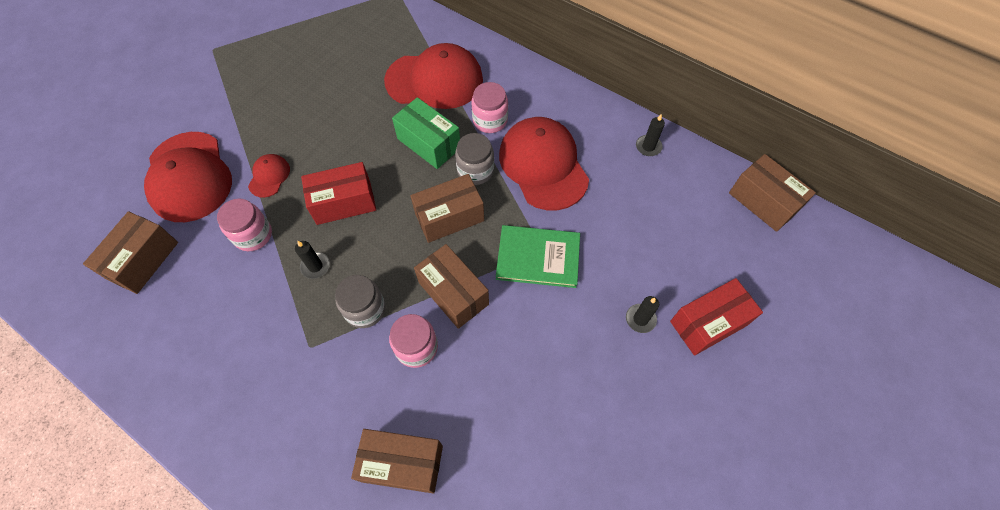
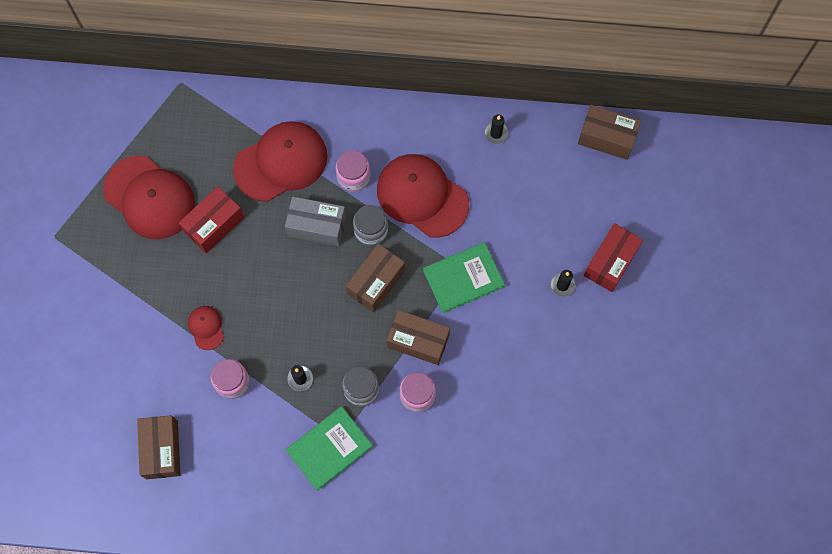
camera: 30 degrees left, 10 degrees up
(189, 177) = (139, 364): red cap -> red cap (149, 197)
(291, 351) = (329, 448): none -> green book
(344, 203) = (284, 316): red box -> red box (214, 225)
(402, 463) = (459, 475): brown box -> none
(429, 143) = (317, 226): green box -> grey box

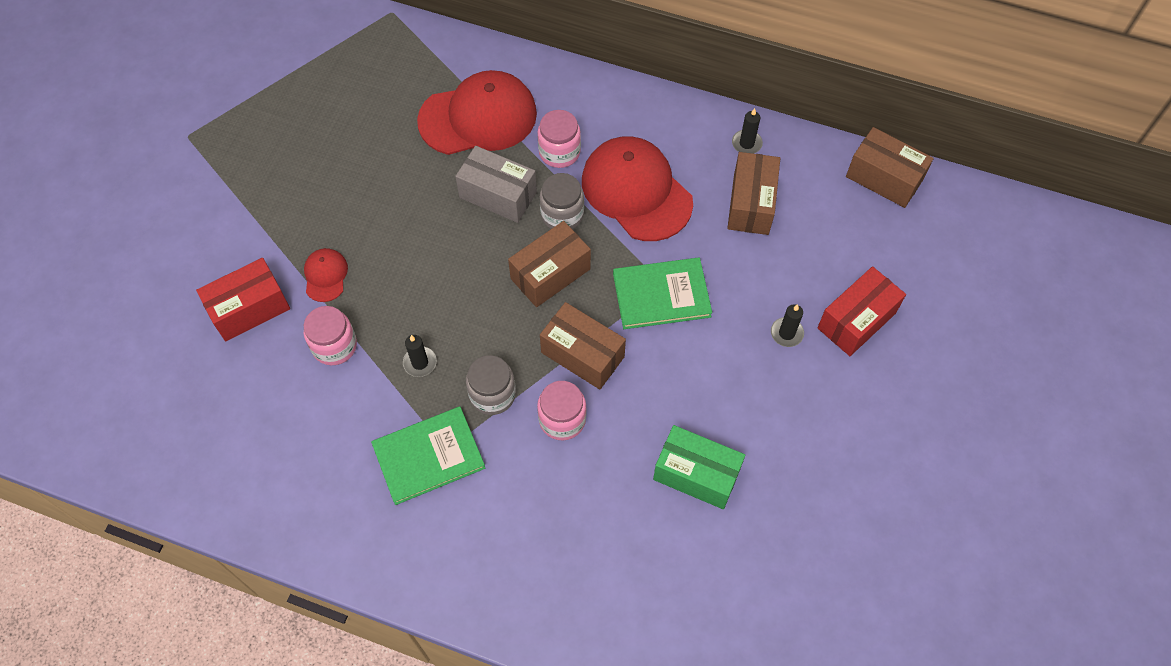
camera: 15 degrees right, 10 degrees down
(149, 197) = (312, 120): red cap -> none
(162, 449) = (219, 404): brown box -> brown box (751, 204)
(214, 225) = (376, 165): red box -> red box (249, 309)
(523, 411) = (696, 474): none -> green box

